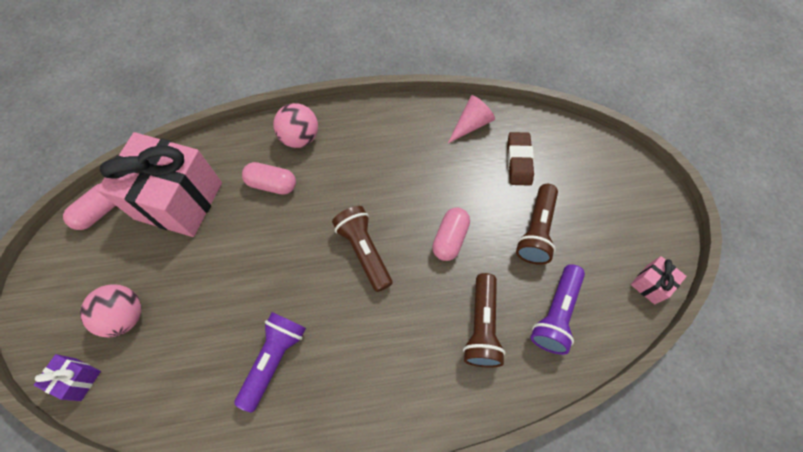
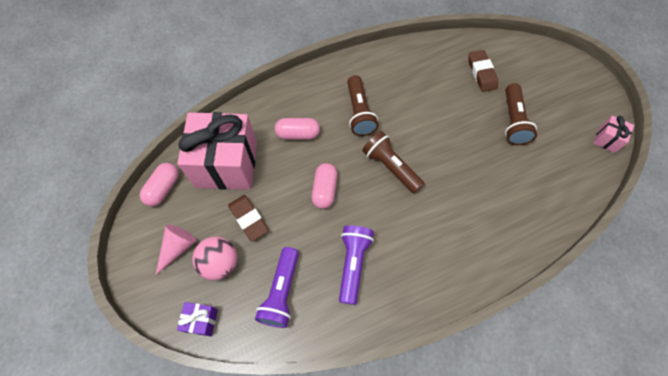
camera: 15 degrees left, 0 degrees up
(177, 271) = (248, 219): none -> brown eraser
(300, 138) = (306, 93): pink ball -> none
(450, 239) = (452, 142): pink capsule -> pink capsule (324, 190)
(471, 124) = (435, 54): pink cone -> pink cone (177, 247)
(482, 326) = (499, 199): brown flashlight -> brown flashlight (359, 112)
(555, 314) = (548, 177): purple flashlight -> purple flashlight (281, 292)

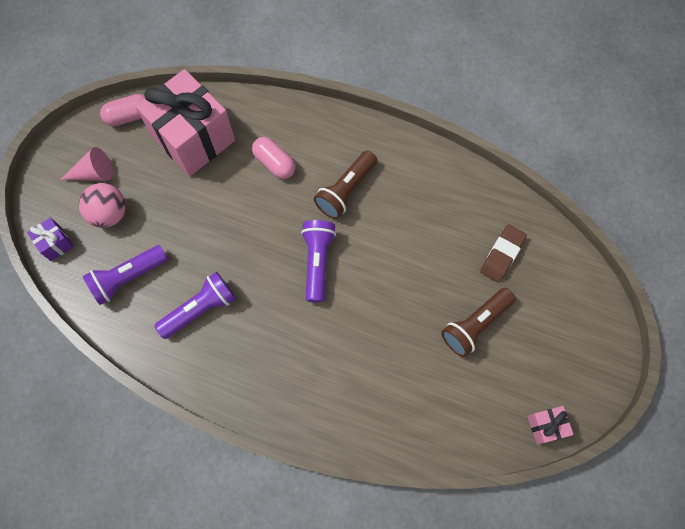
camera: 45 degrees right, 5 degrees up
(248, 219) = (164, 199): brown eraser -> none
(324, 190) = (244, 230): pink capsule -> none
(391, 167) = (317, 262): brown flashlight -> purple flashlight

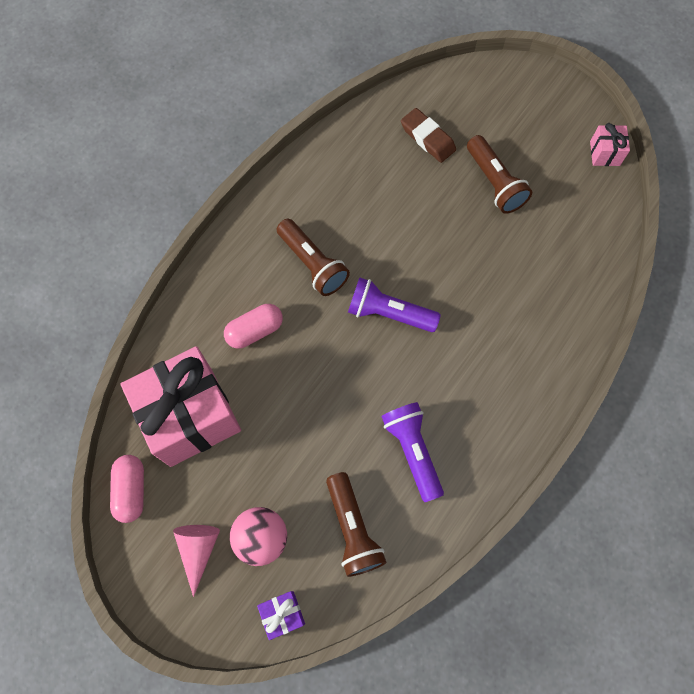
camera: 75 degrees left, 0 degrees up
(128, 278) = (352, 529): purple flashlight -> brown flashlight

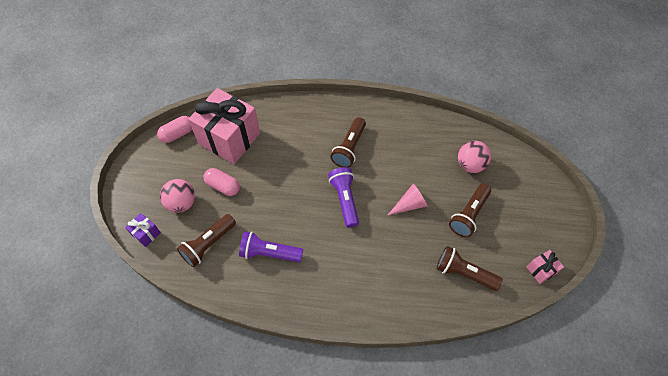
camera: 60 degrees right, 10 degrees down
(198, 550) = (161, 178): pink cone -> pink cone (409, 204)
(255, 331) = (293, 142): pink capsule -> pink capsule (223, 186)
(412, 451) = (269, 253): purple flashlight -> purple flashlight turned 120 degrees counterclockwise
(427, 138) = (470, 165): brown eraser -> pink ball
(565, 234) = (464, 273): none -> brown flashlight

